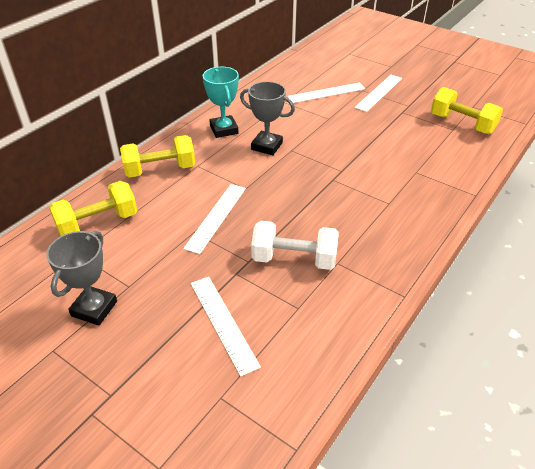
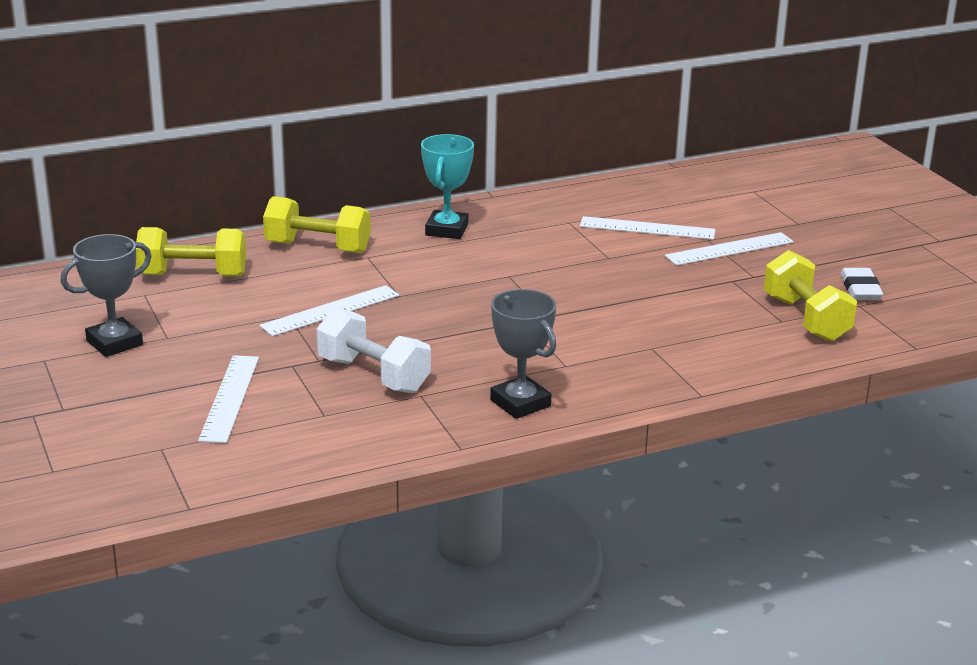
camera: 30 degrees right, 15 degrees down
(267, 146) = (481, 262): grey trophy -> grey trophy (520, 403)
(462, 96) = (860, 289): none -> white eraser

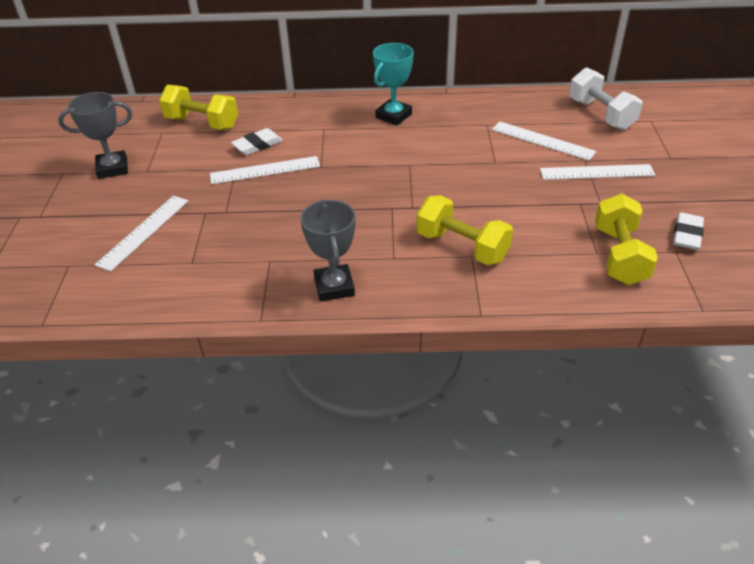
camera: 25 degrees right, 15 degrees up
(295, 287) = (257, 145): none -> white eraser
(318, 247) = (296, 115): yellow dumbbell -> yellow dumbbell (462, 247)
(373, 375) = (251, 234): white dumbbell -> white dumbbell (601, 114)

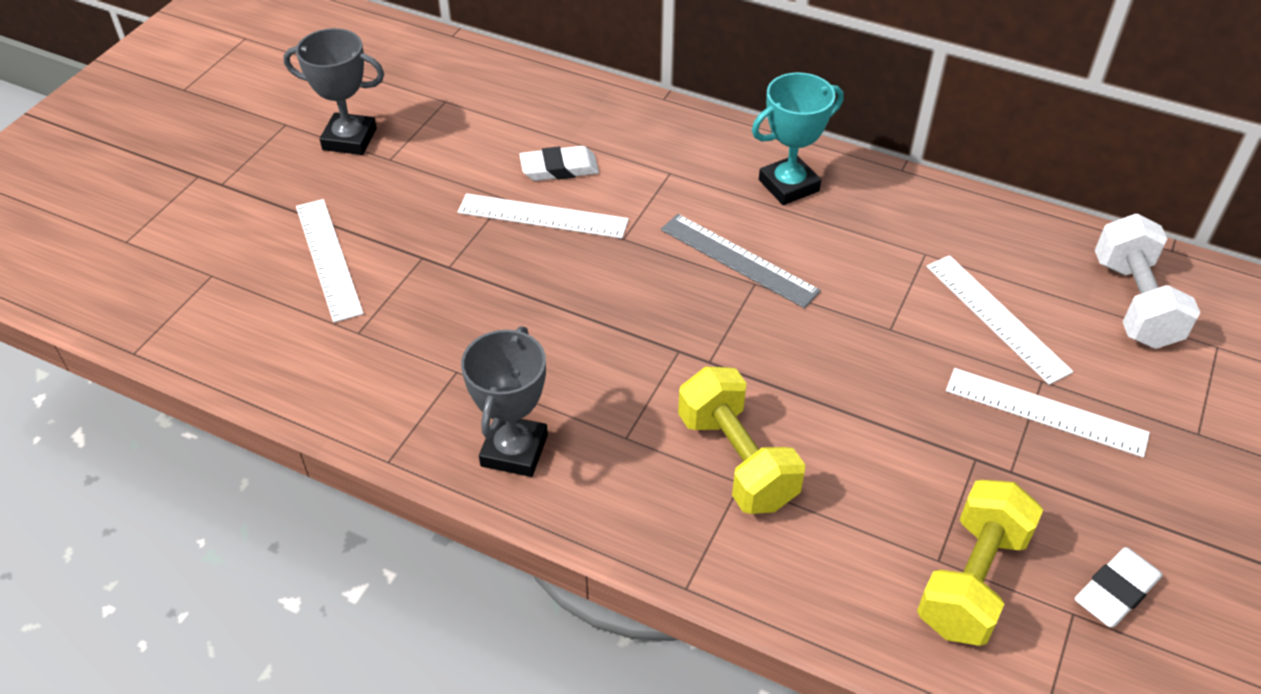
camera: 25 degrees right, 5 degrees up
(144, 232) = (328, 258): white ruler -> white ruler turned 75 degrees counterclockwise
(202, 123) = (508, 103): yellow dumbbell -> none
(392, 156) = (738, 260): none -> grey ruler

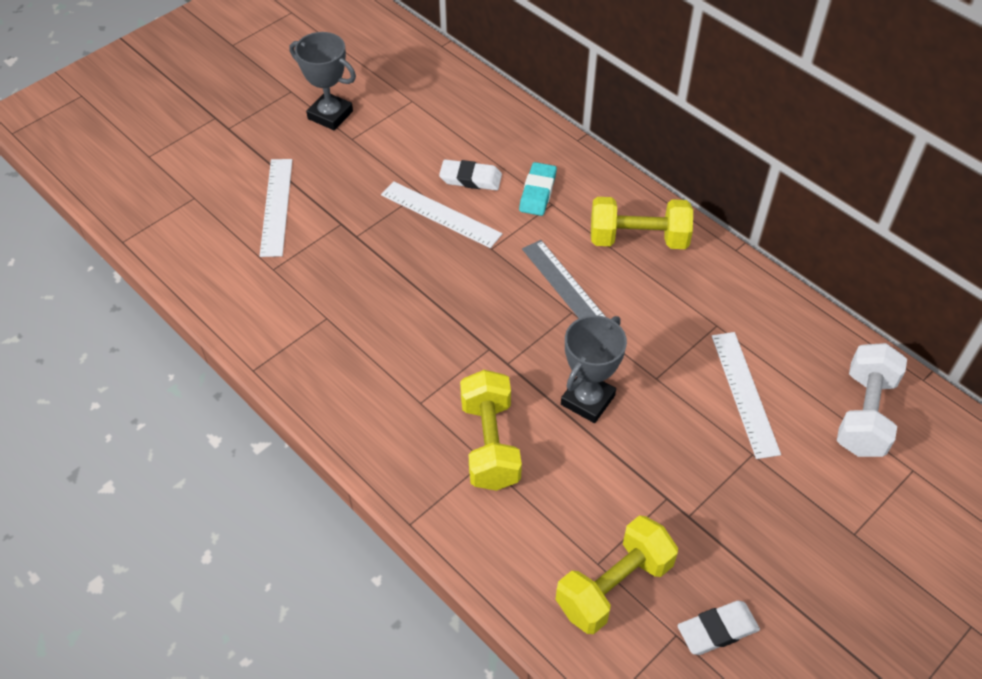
camera: 20 degrees right, 5 degrees up
(514, 450) = (339, 388): grey trophy -> grey trophy (587, 400)
(647, 164) = (538, 192): none -> turquoise eraser
(788, 185) = (638, 239): turquoise trophy -> yellow dumbbell
(1045, 412) = (741, 479): white ruler -> none

